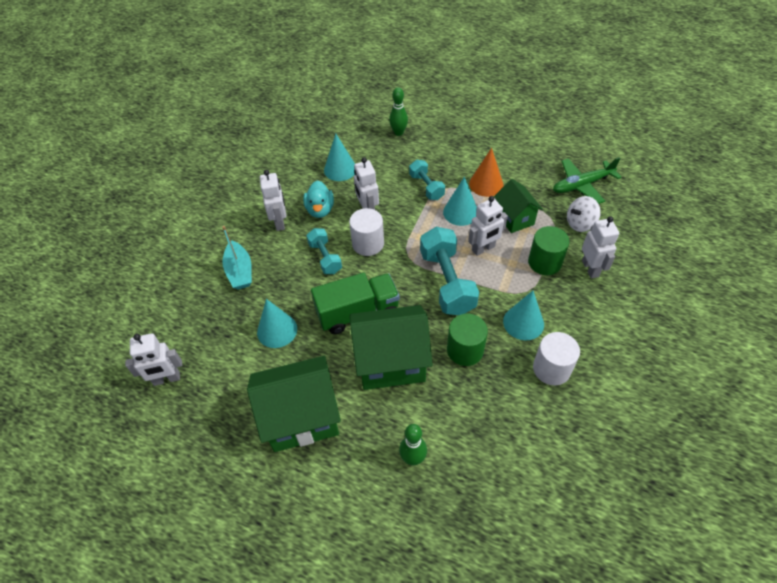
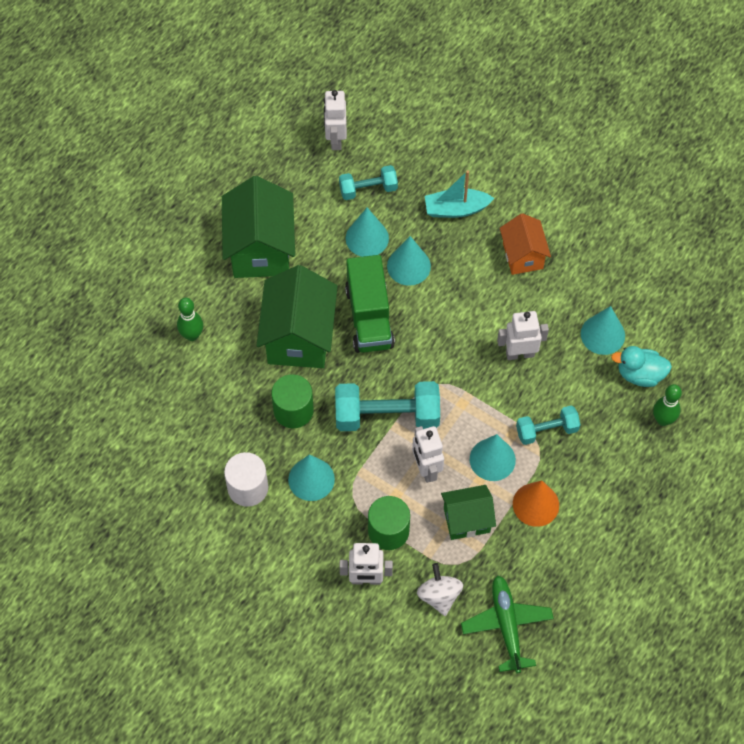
camera: 100 degrees right, 10 degrees up
(280, 222) = (522, 256): white robot -> orange house
(301, 294) = (408, 266): none -> turquoise cone
(320, 210) = (533, 301): turquoise duck -> turquoise duck (640, 374)
(325, 258) = (455, 296): turquoise dumbbell -> turquoise dumbbell (368, 189)
(368, 244) = (465, 344): white cylinder -> none

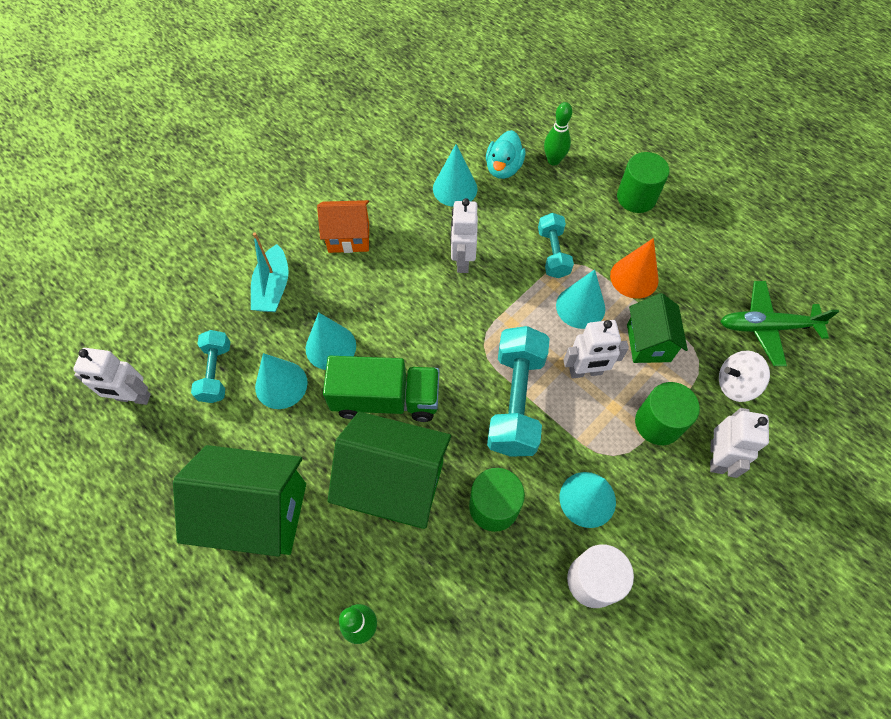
camera: 80 degrees left, 0 degrees up
(634, 502) = (636, 197): none -> green cylinder

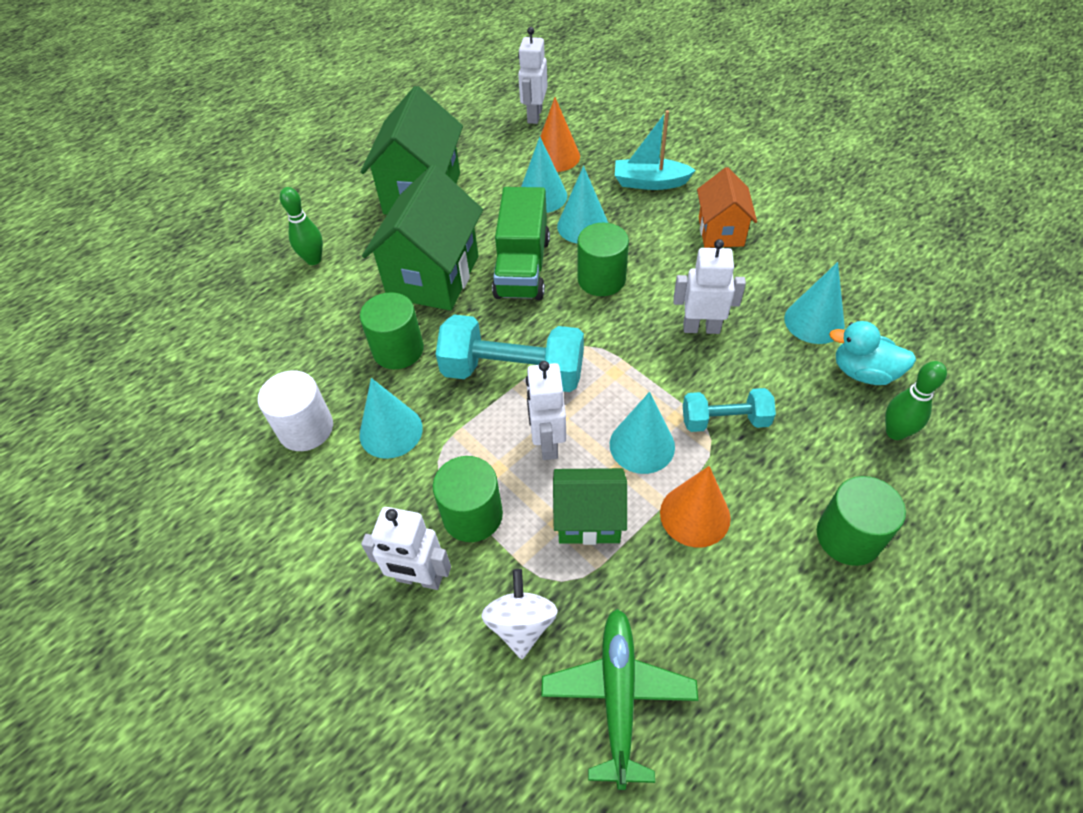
camera: 95 degrees right, 10 degrees down
(216, 372) = (556, 157): turquoise dumbbell -> orange cone
(404, 331) = (601, 279): none -> green cylinder

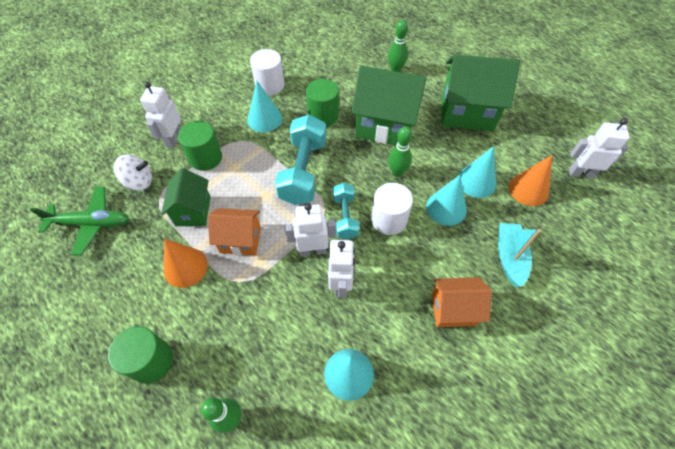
camera: 85 degrees right, 5 degrees up
(522, 267) = (397, 172): green truck -> green bowling pin
(547, 443) = (248, 190): white robot -> white robot (312, 250)
(601, 279) = (389, 220): green cylinder -> white cylinder
(642, 445) = (240, 240): turquoise cone -> orange house
(724, 420) = (254, 292): turquoise dumbbell -> turquoise dumbbell (345, 217)
(863, 372) = (292, 405): turquoise duck -> none

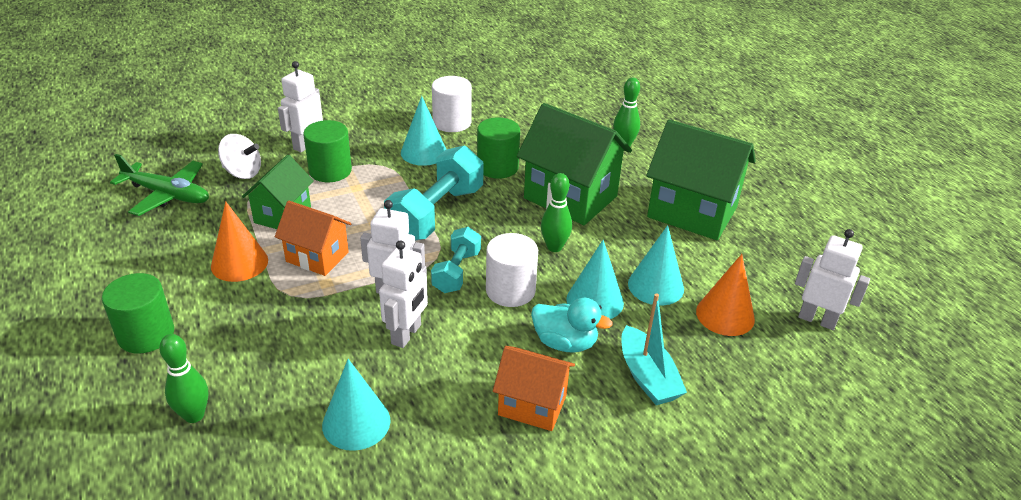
camera: 20 degrees right, 20 degrees down
(446, 250) = (565, 343): none -> turquoise duck
(509, 257) = (647, 377): turquoise boat -> turquoise boat turned 135 degrees clockwise

